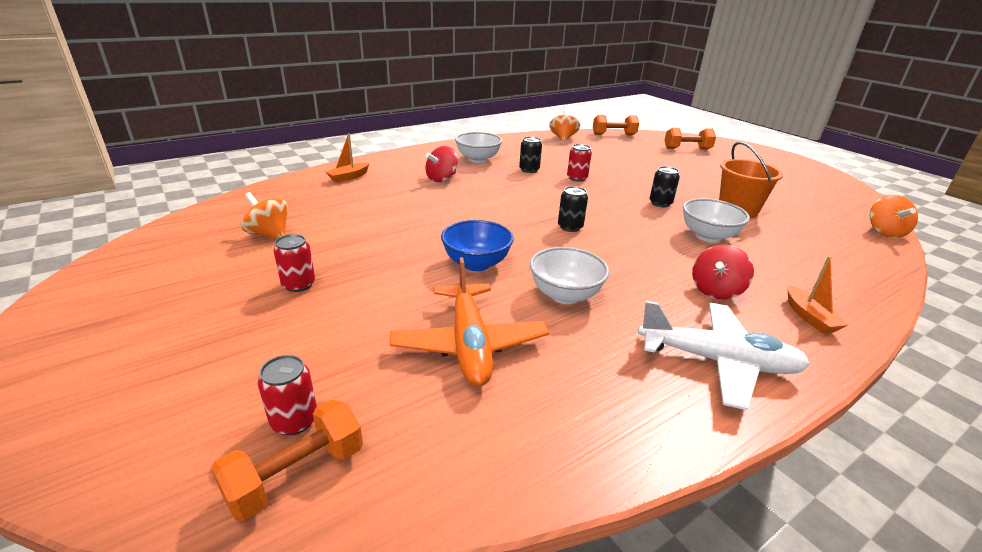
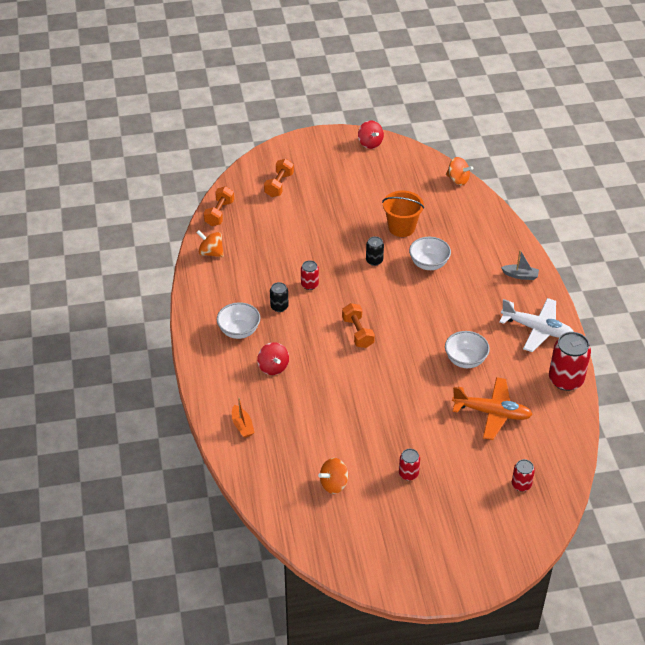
camera: 65 degrees left, 15 degrees up
(296, 475) = (550, 486): orange dumbbell -> orange dumbbell (358, 332)
(476, 264) = (417, 387): blue bowl -> none
(570, 227) = (389, 324): black can -> none
(632, 433) = (566, 379): none -> red can
(716, 290) = (485, 296): red spinning top -> red spinning top (370, 143)
(717, 361) = (537, 329): white plane -> white plane turned 75 degrees clockwise
(809, 317) = (520, 275): orange boat -> grey boat

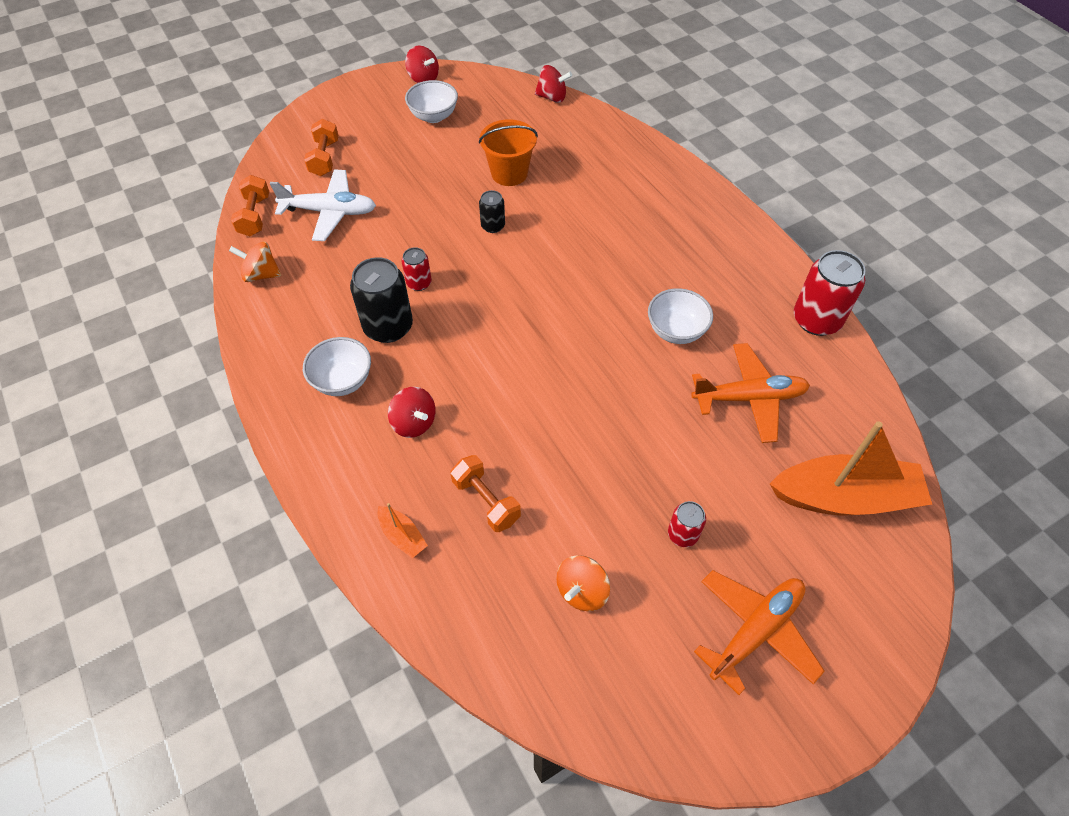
camera: 20 degrees left, 10 degrees up
(279, 307) = (388, 327): black can -> black can, size x1.89
(358, 332) = (514, 333): orange dumbbell -> orange dumbbell (486, 501)
(425, 534) = (755, 631): none -> orange plane
(429, 264) = (565, 211): white bowl -> white bowl (433, 116)
(458, 180) = (552, 97): orange spinning top -> red spinning top
(520, 275) = (687, 196): grey boat -> none
(521, 484) = (844, 497): red can -> orange boat
(537, 329) = (744, 261): white plane -> white plane (329, 212)

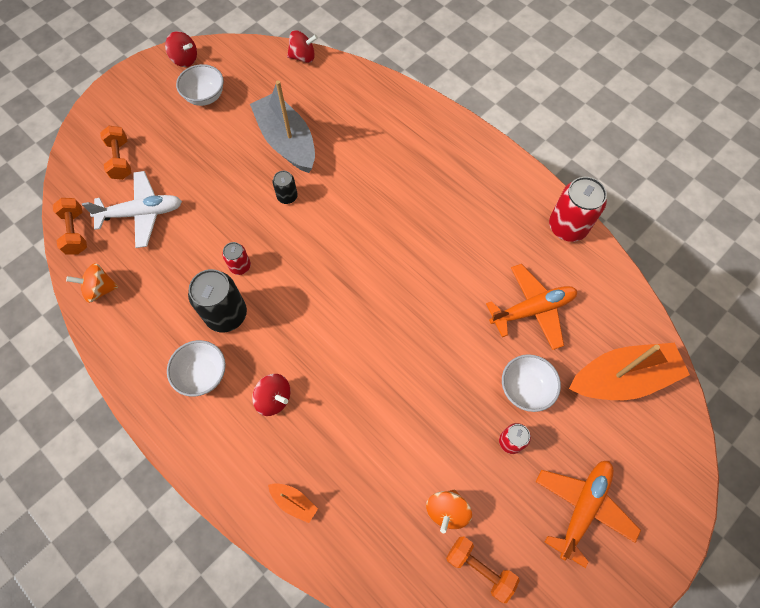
camera: 15 degrees left, 10 degrees up
(486, 501) = (352, 453): orange dumbbell -> orange dumbbell (479, 568)
(509, 173) = (287, 141): orange bucket -> grey boat
(676, 331) = (462, 262): white bowl -> white bowl (525, 389)

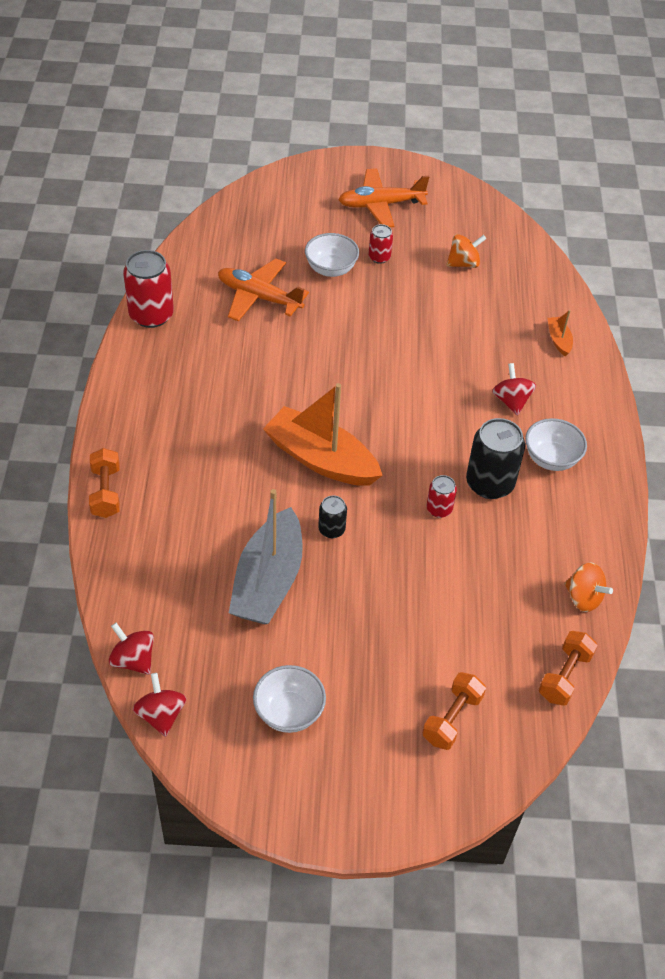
camera: 135 degrees left, 15 degrees down
(141, 213) = (482, 637): white plane -> none
(185, 59) = (257, 789): red spinning top -> red spinning top (161, 715)
(479, 568) = (476, 231): orange dumbbell -> orange dumbbell (106, 492)
(622, 378) = (262, 225): orange boat -> orange boat (321, 459)

